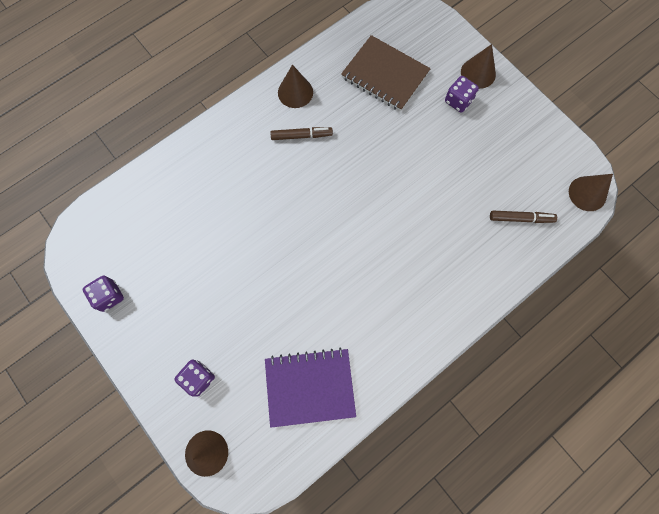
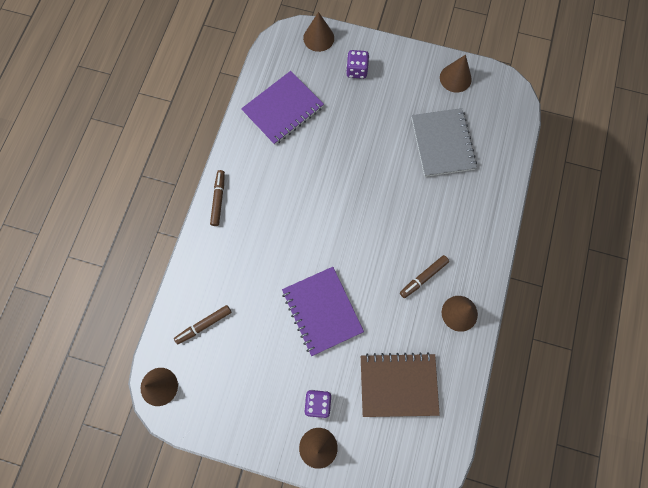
camera: 145 degrees right, 0 degrees up
(109, 296) = (455, 78): purple dice -> brown cone
(183, 238) = (442, 143): none -> grey notebook
(408, 164) = (322, 311): none -> purple notebook
(440, 329) = (218, 199): none -> brown marker

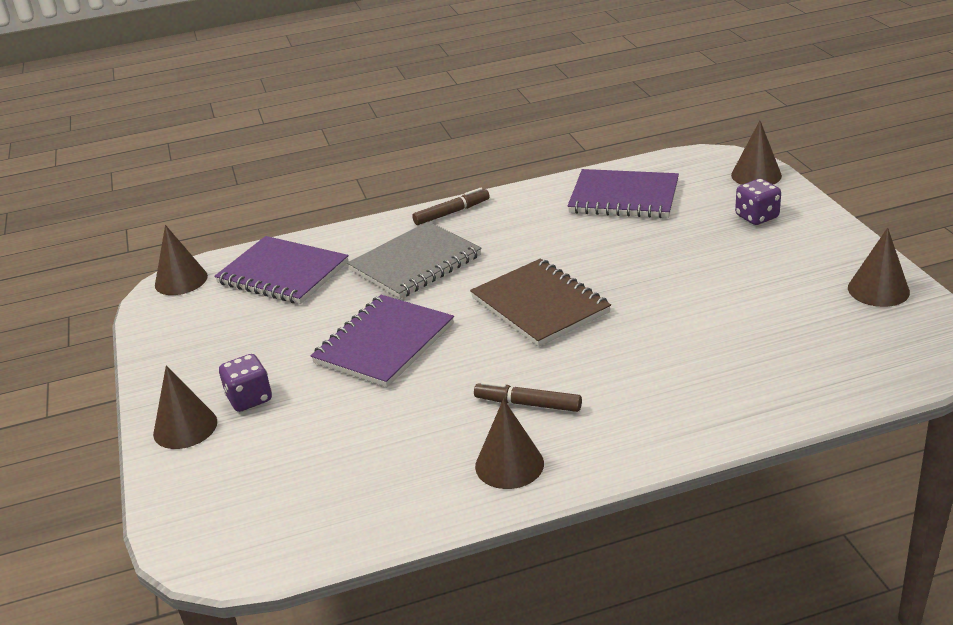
camera: 60 degrees right, 40 degrees down
(204, 325) = (283, 273): brown marker -> purple notebook
(398, 384) = (336, 456): brown notebook -> brown notebook (540, 305)
(442, 143) = (759, 326): grey notebook -> grey notebook (415, 263)

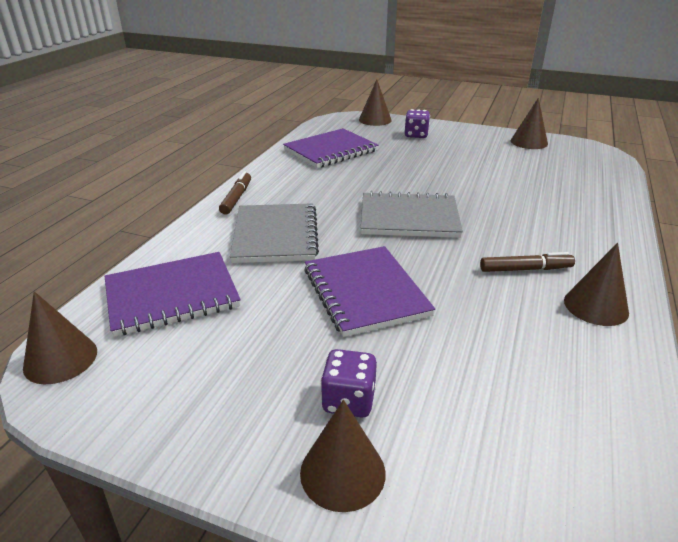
camera: 55 degrees left, 0 degrees up
(528, 404) = (525, 269): brown marker -> brown marker turned 150 degrees counterclockwise
(540, 305) = (409, 218): brown notebook -> grey notebook

